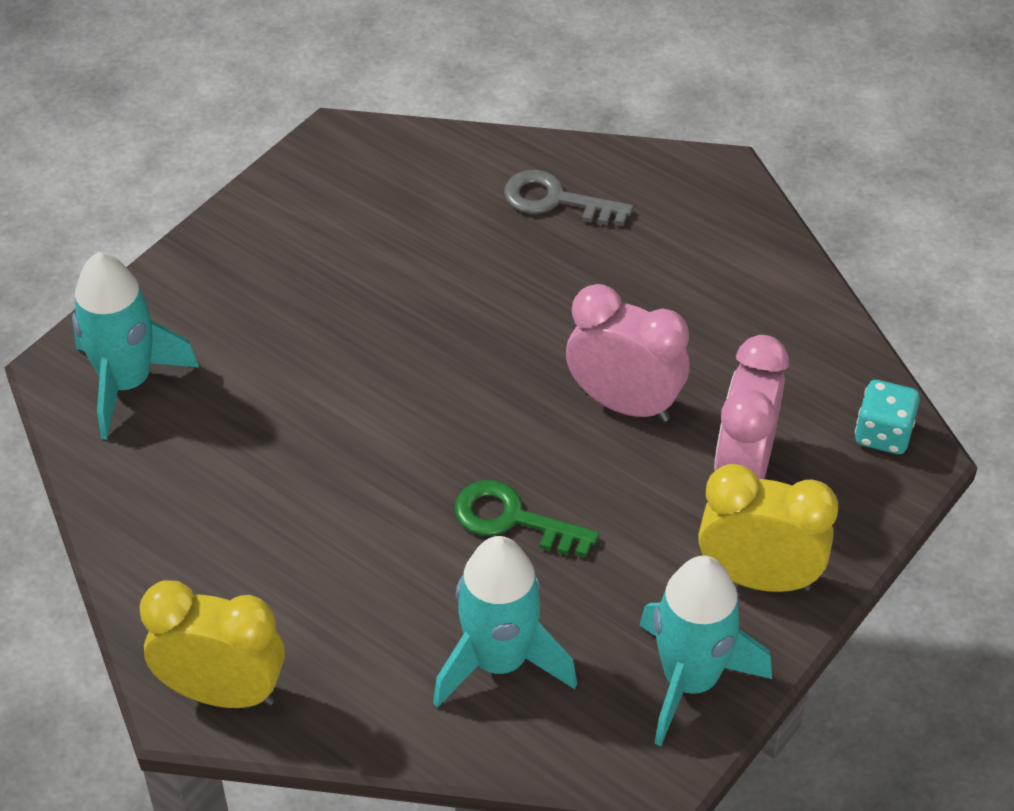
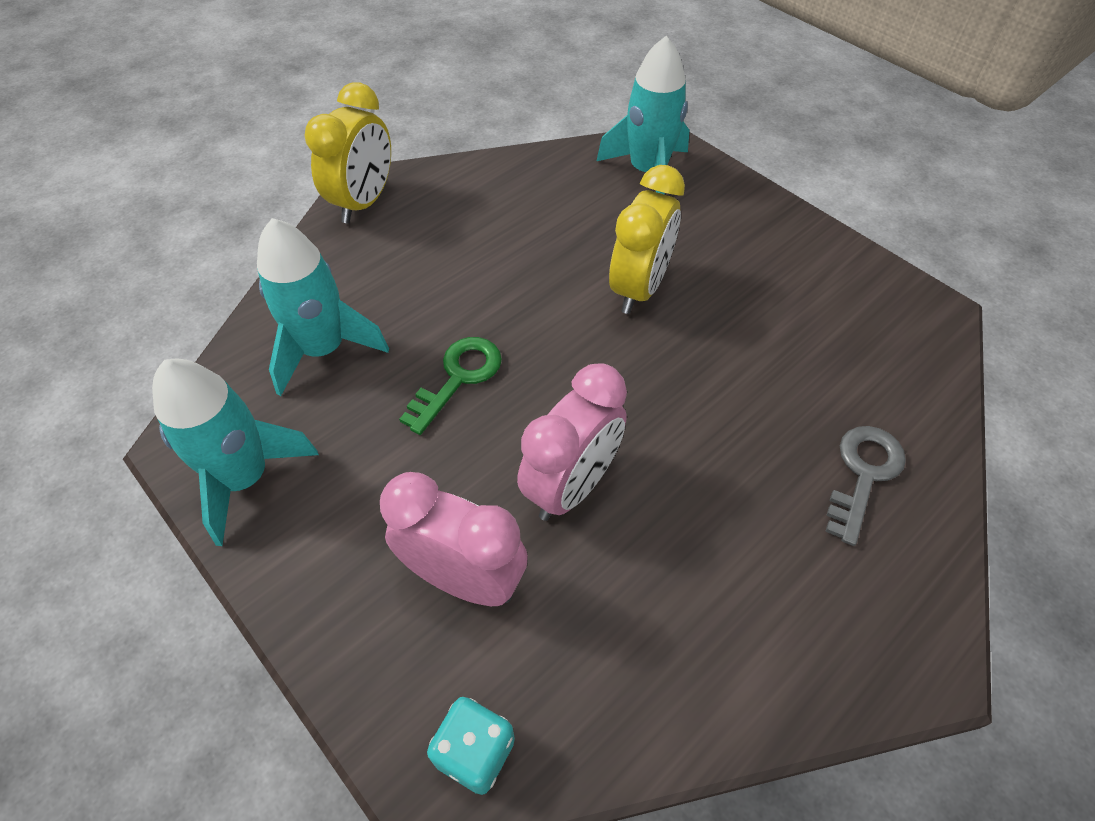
camera: 100 degrees right, 5 degrees up
(758, 578) = (328, 561): yellow clock -> yellow clock (639, 288)

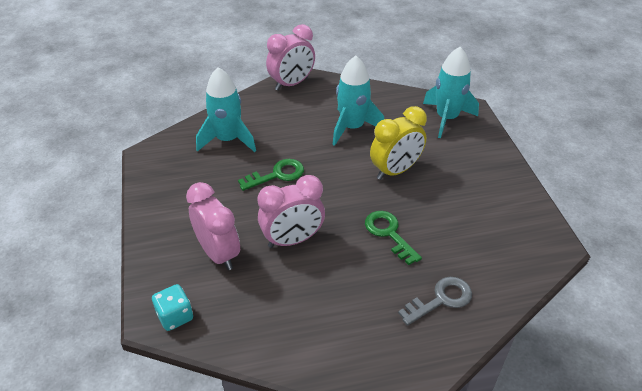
camera: 30 degrees right, 10 degrees down
(245, 478) = (161, 177): turquoise rocket -> turquoise rocket (352, 127)
(364, 202) = (291, 84): yellow clock -> pink clock
(709, 400) = (389, 233): none -> green key

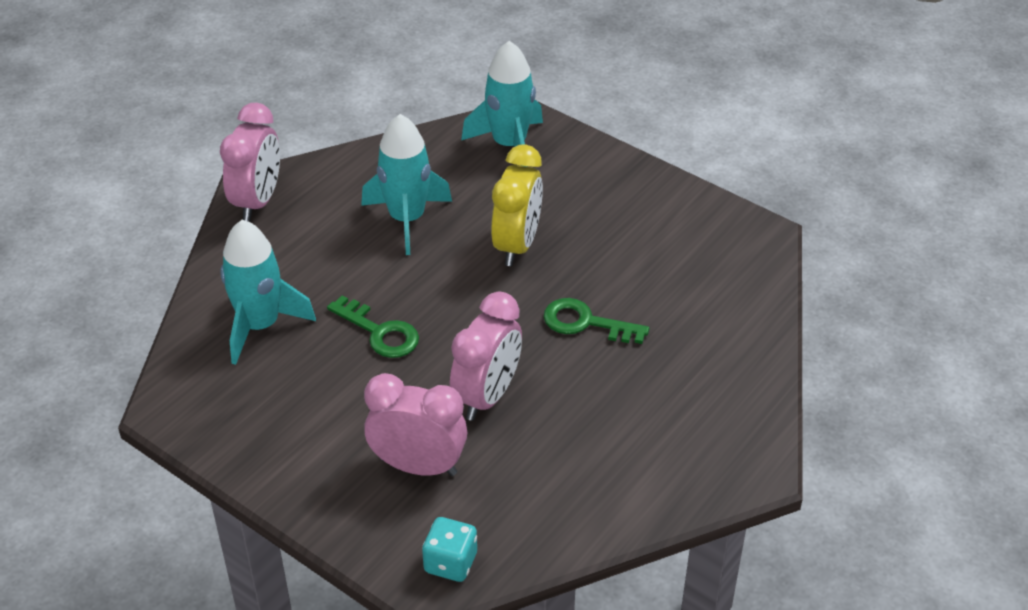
camera: 40 degrees left, 0 degrees up
(277, 175) = (380, 332): green key -> green key turned 105 degrees clockwise
(441, 299) = (708, 359): grey key -> none

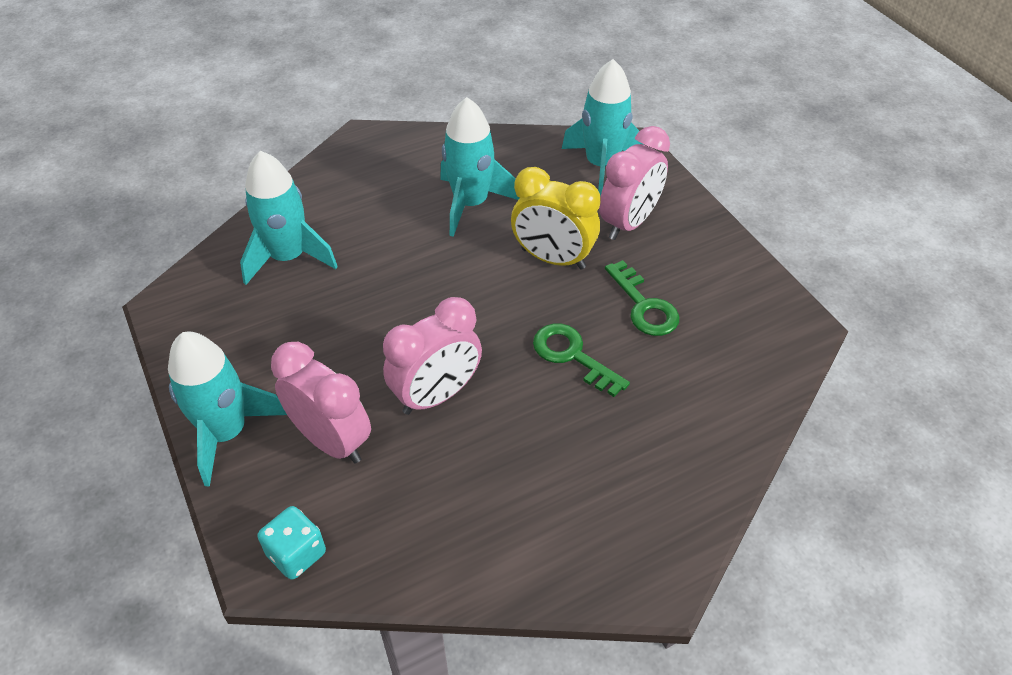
camera: 25 degrees right, 5 degrees up
(257, 201) = (359, 150): pink clock -> pink clock (628, 223)
(315, 495) = (226, 433): none -> turquoise rocket
(380, 332) = (382, 298): green key -> green key (644, 306)
(517, 245) = (553, 259): yellow clock -> yellow clock turned 75 degrees clockwise

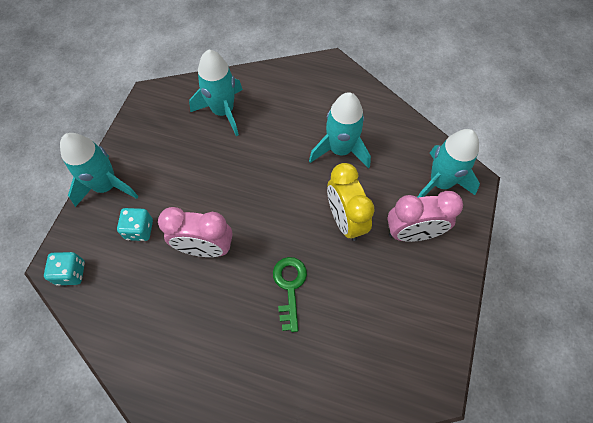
camera: 45 degrees right, 15 degrees up
(332, 441) = (139, 230): pink clock -> turquoise dice
(644, 306) = (360, 292): green key -> none

